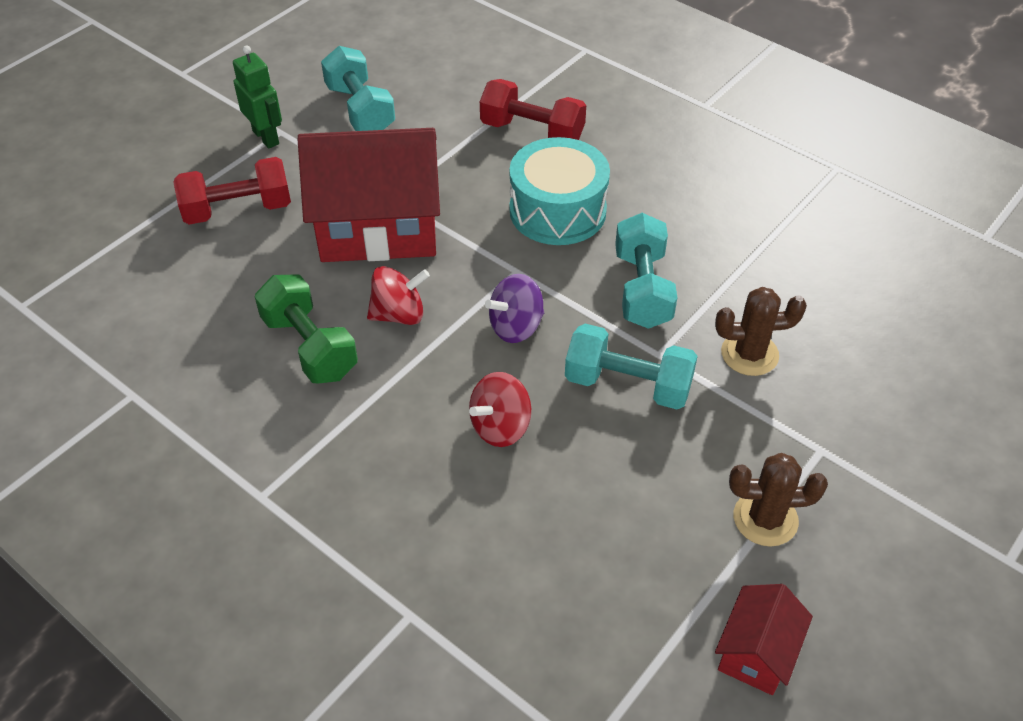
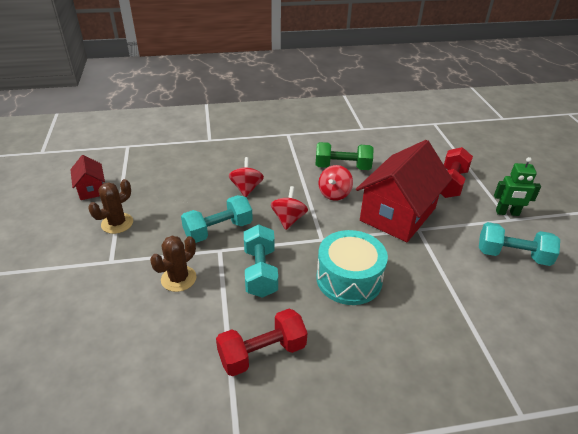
camera: 130 degrees right, 10 degrees down
(516, 327) = (288, 219): purple spinning top -> red spinning top
(532, 132) = (432, 314): red dumbbell -> red dumbbell (262, 353)
(642, 289) = (260, 272): turquoise dumbbell -> turquoise dumbbell turned 45 degrees clockwise

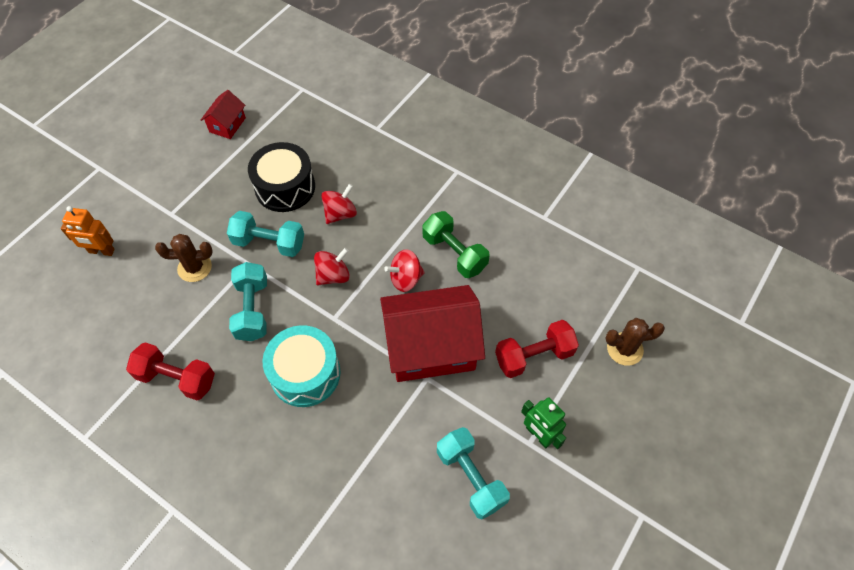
camera: 45 degrees right, 20 degrees up
(73, 323) = (101, 251): none -> orange robot
(117, 223) = (209, 178): brown cactus -> brown cactus (624, 349)
(187, 197) = (285, 187): none -> black drum
(260, 272) = (252, 309): turquoise dumbbell -> turquoise dumbbell turned 45 degrees counterclockwise

